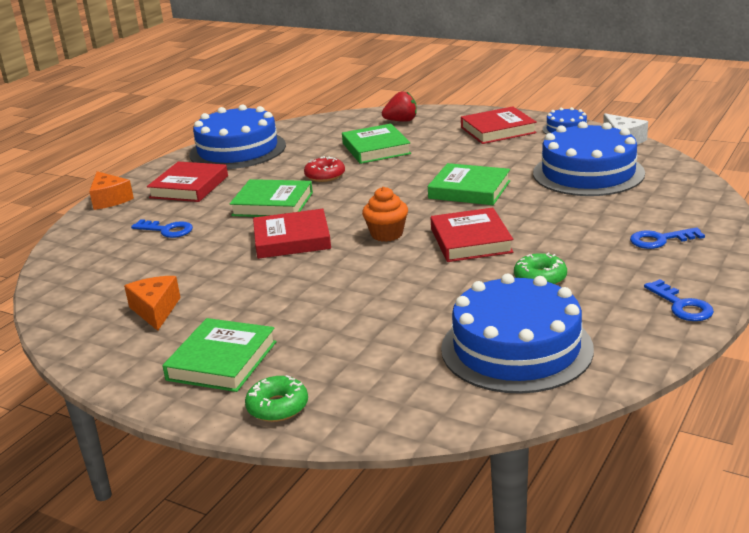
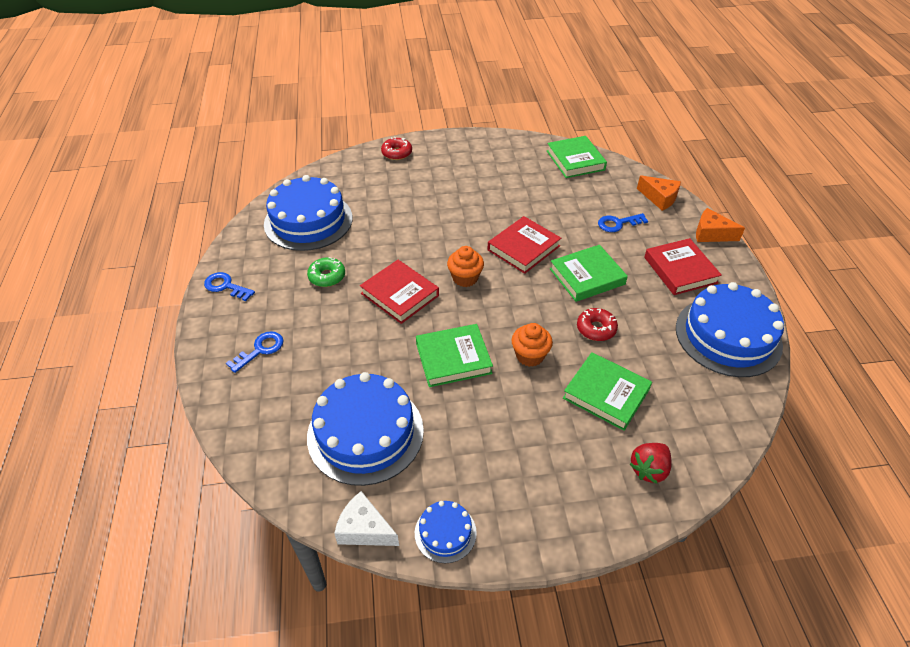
camera: 140 degrees right, 20 degrees up
(155, 310) = (526, 172): orange cheese -> orange cheese (659, 198)
(222, 361) = (450, 161): green book -> green book (575, 160)
(277, 407) = (397, 153): green donut -> red donut
(402, 176) = (530, 355): none -> orange cupcake
(498, 130) = (521, 494): red book -> none

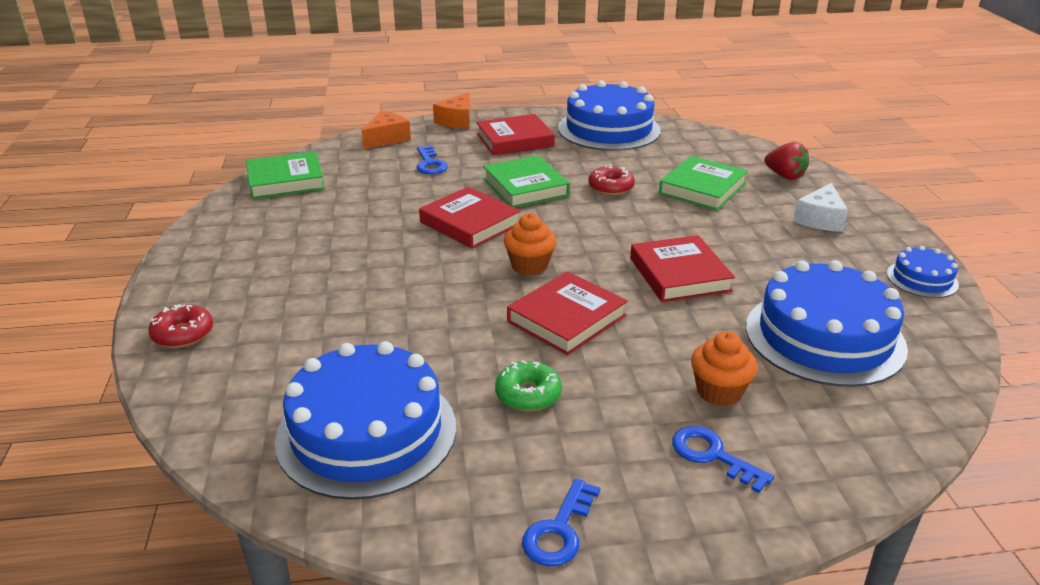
camera: 90 degrees left, 15 degrees down
(364, 529) = (955, 330): white cheese -> white cheese (820, 219)
(453, 358) = (679, 274): green book -> red book
(530, 355) = (661, 226): orange cupcake -> orange cupcake (719, 392)

